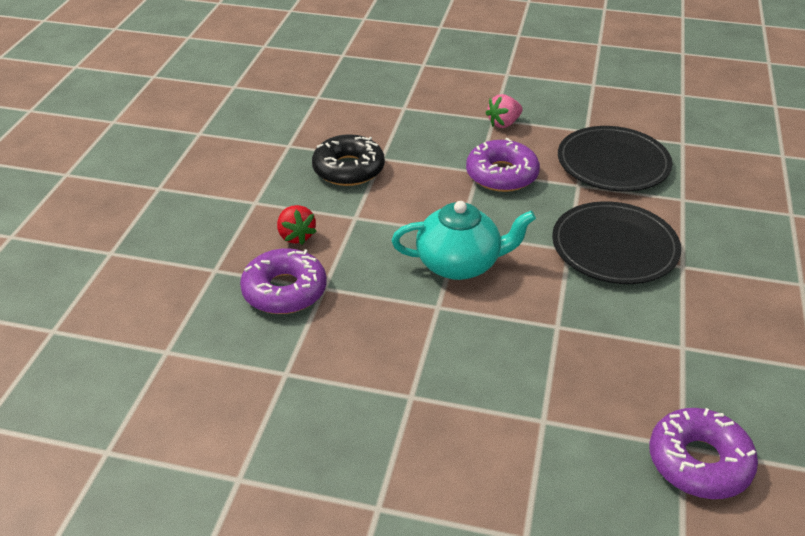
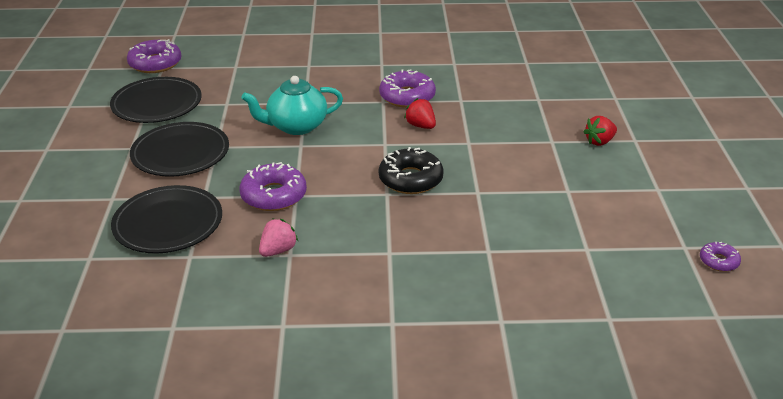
camera: 165 degrees right, 5 degrees down
(106, 178) = (599, 142): none -> red strawberry
(140, 64) = (718, 261): none -> purple donut
(668, 346) = (157, 104): none -> black plate

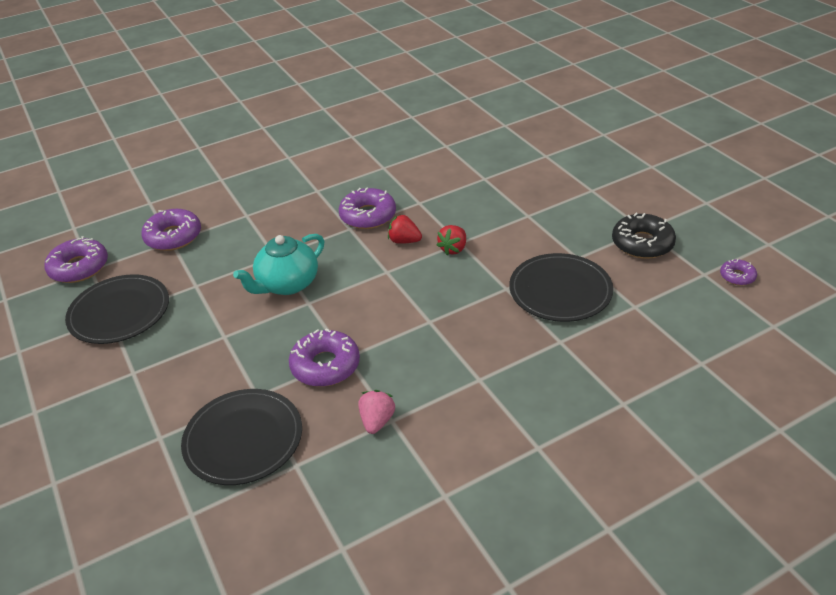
camera: 25 degrees left, 5 degrees up
(180, 153) = (192, 357): black plate -> black plate (560, 291)
(240, 64) = (173, 236): none -> purple donut
(410, 179) = (439, 298): black donut -> black donut (642, 243)
(599, 142) = (566, 201): red strawberry -> red strawberry (453, 249)

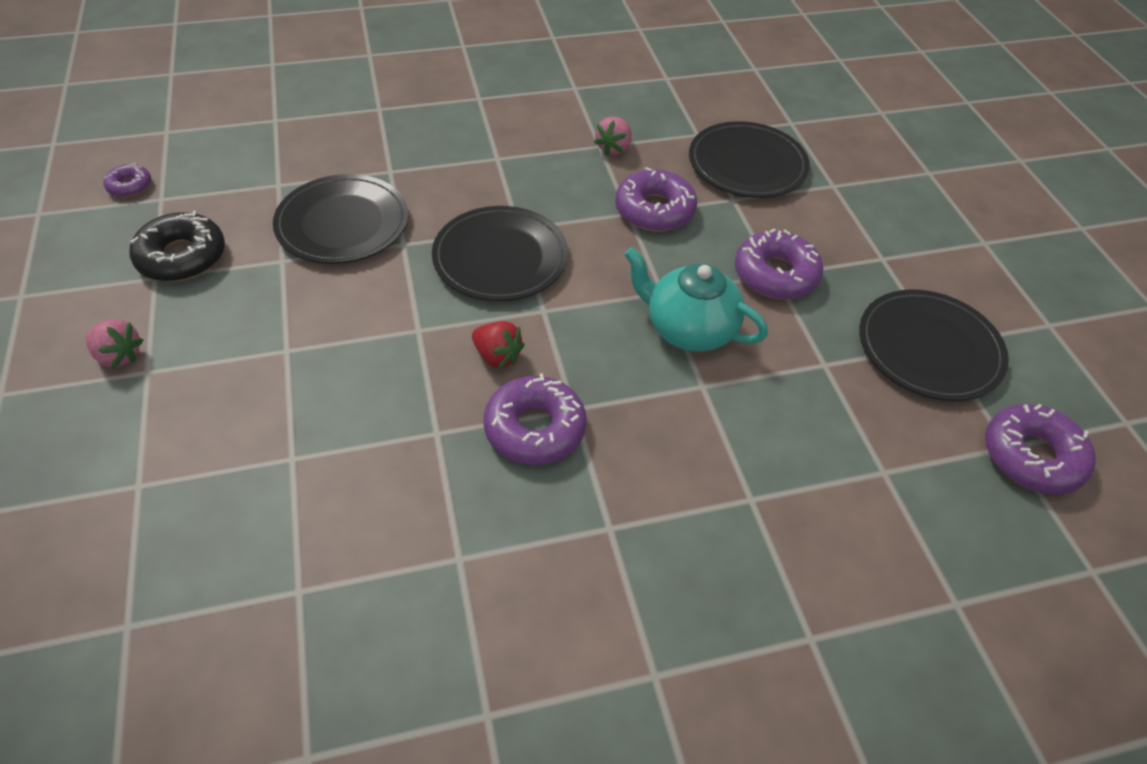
camera: 170 degrees left, 10 degrees up
(173, 236) = (882, 483): purple donut -> purple donut (775, 274)
(287, 284) = (688, 329): turquoise teapot -> turquoise teapot turned 120 degrees counterclockwise
(432, 297) = (500, 257): none -> black plate
(453, 249) = (434, 321): red strawberry -> none
(614, 192) = (119, 356): none -> pink strawberry

